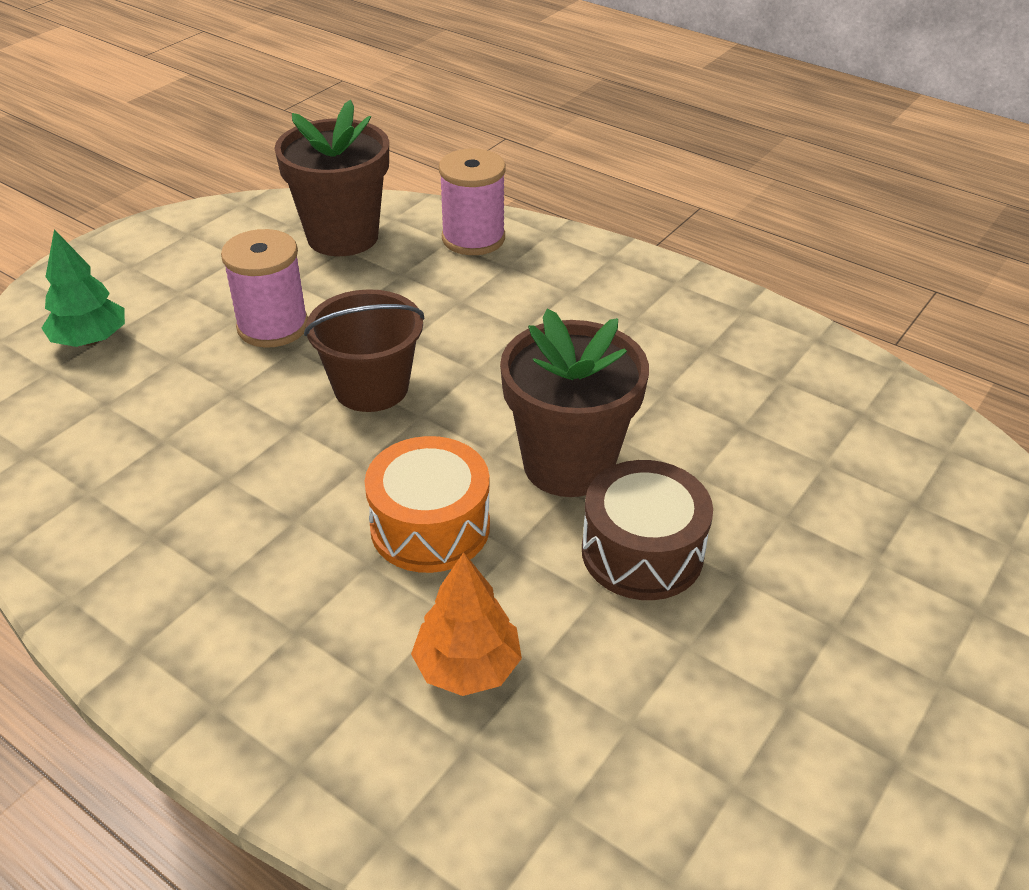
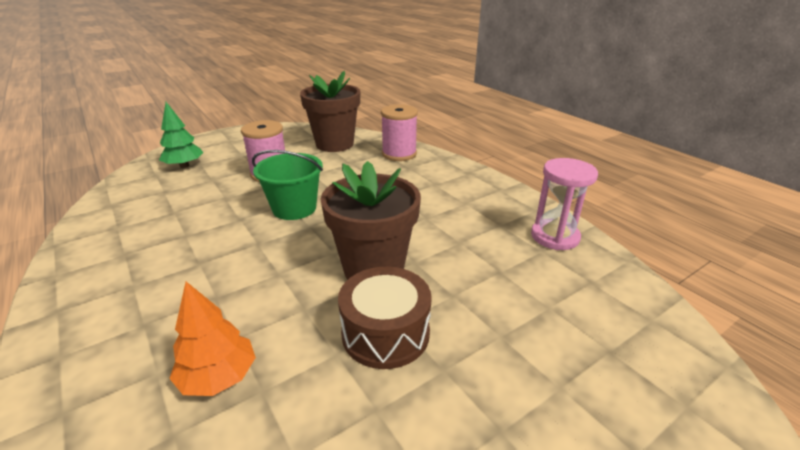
camera: 20 degrees right, 10 degrees down
(371, 387) = (294, 208): brown bucket -> green bucket
(430, 526) = (267, 284): orange drum -> none
(789, 352) = (555, 236): none -> pink hourglass

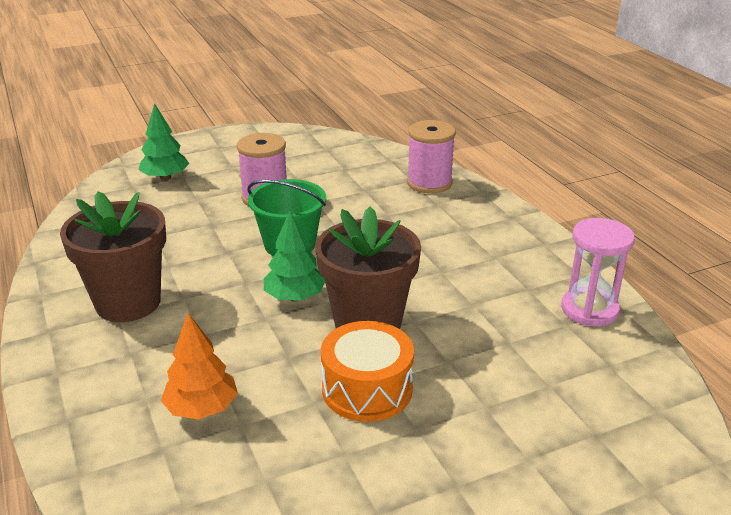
camera: 10 degrees right, 0 degrees up
(304, 252) = (295, 297): none -> green tree
(334, 144) = (349, 162): brown flower pot -> brown flower pot (128, 302)
(385, 333) = (367, 389): brown drum -> orange drum

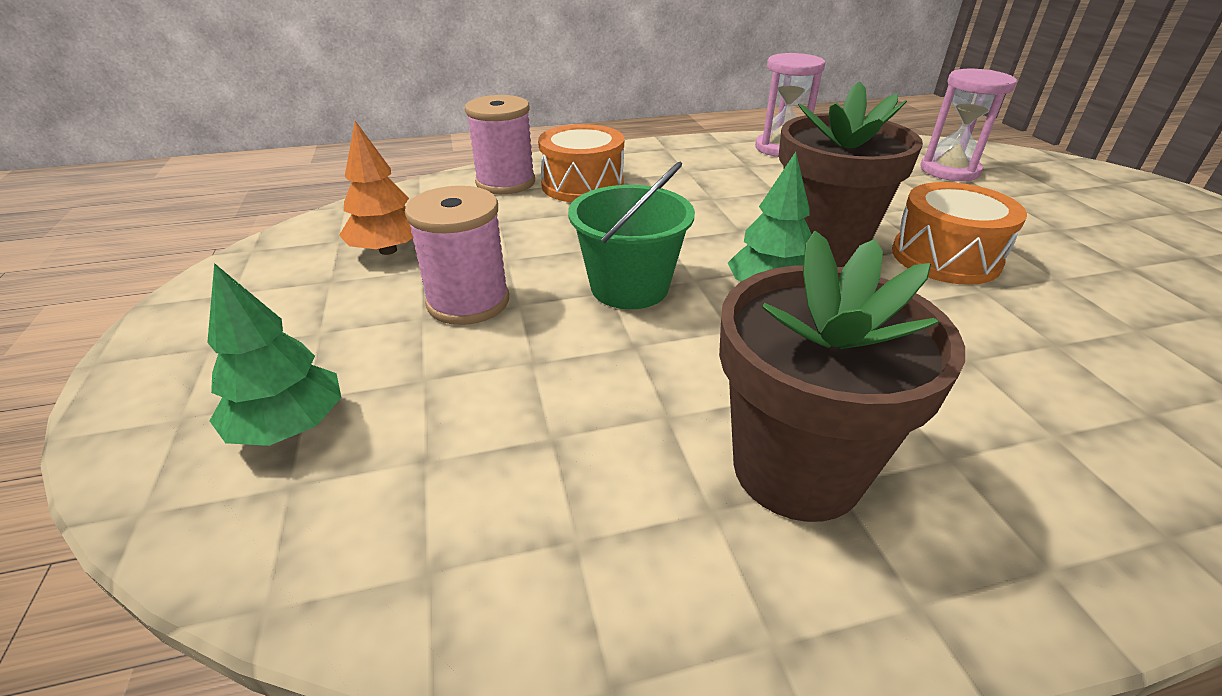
camera: 80 degrees left, 5 degrees up
(202, 408) = (1046, 376): orange tree -> orange tree (388, 250)
(439, 212) = (582, 185): none -> orange drum
(593, 429) = (949, 170): none -> pink hourglass

